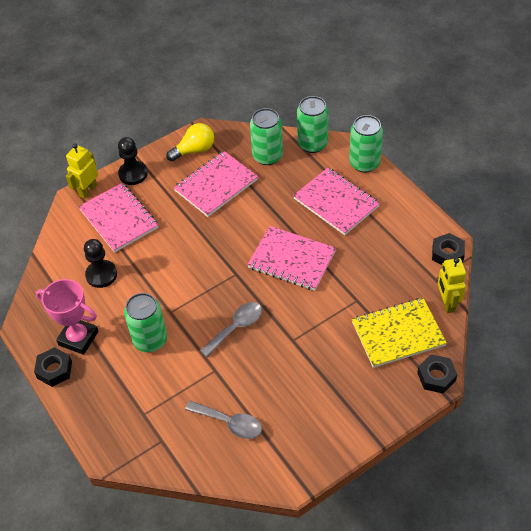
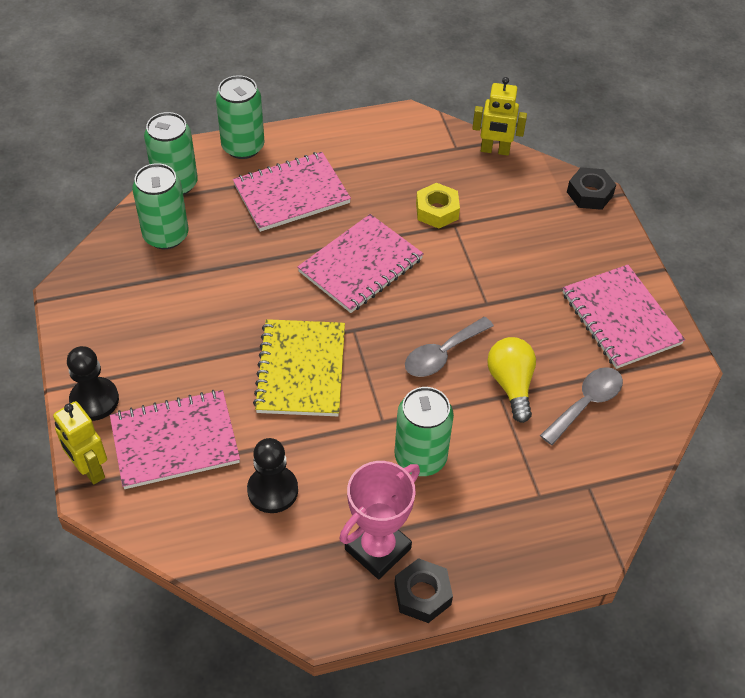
camera: 75 degrees left, 0 degrees up
(194, 150) = (98, 312): yellow light bulb -> yellow light bulb (511, 384)
(216, 185) = (183, 306): pink notebook -> pink notebook (621, 318)
(236, 327) = (442, 354): grey spoon -> grey spoon turned 105 degrees counterclockwise
(364, 286) = (437, 211): none -> yellow nut
(398, 334) = (519, 205): yellow notebook -> yellow notebook (301, 370)
(447, 254) = (426, 125): black nut -> none

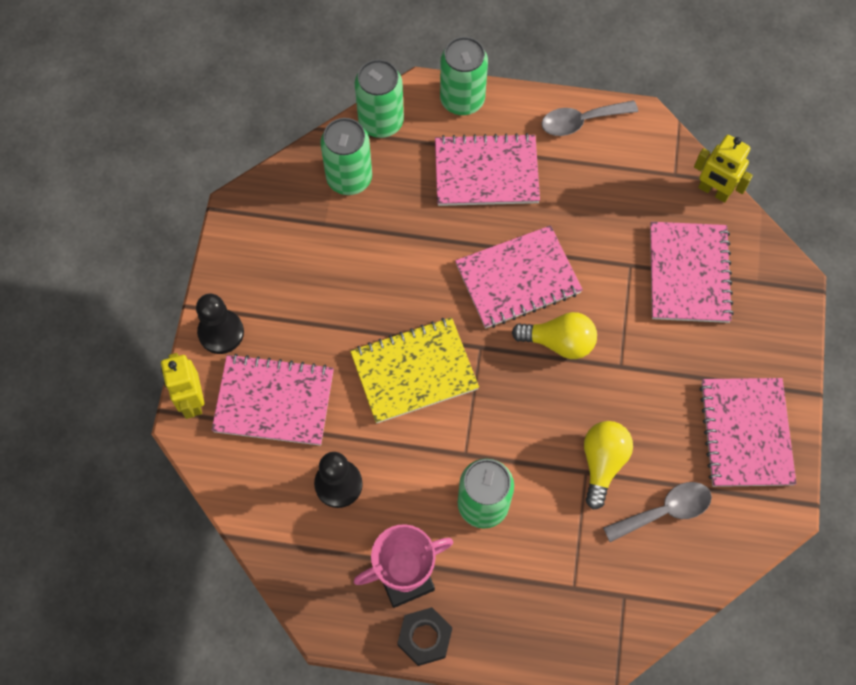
camera: 25 degrees right, 15 degrees up
(301, 370) = (414, 371): yellow notebook -> yellow notebook turned 45 degrees clockwise
(423, 302) = (559, 342): none -> yellow light bulb
(437, 211) = (620, 243): yellow nut -> none
(442, 354) = (552, 405): grey spoon -> grey spoon (581, 121)
(507, 215) = (688, 274): none -> pink notebook
(589, 194) = (787, 278): black nut -> none

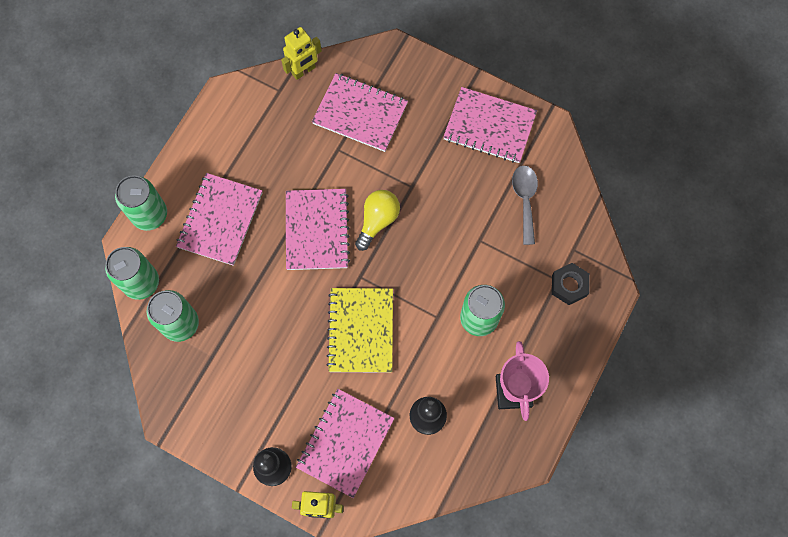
camera: 70 degrees left, 5 degrees up
(425, 638) = (559, 392): black nut -> black nut (569, 285)
(581, 121) = (207, 136): grey spoon -> none
(602, 463) = (477, 227): yellow light bulb -> none

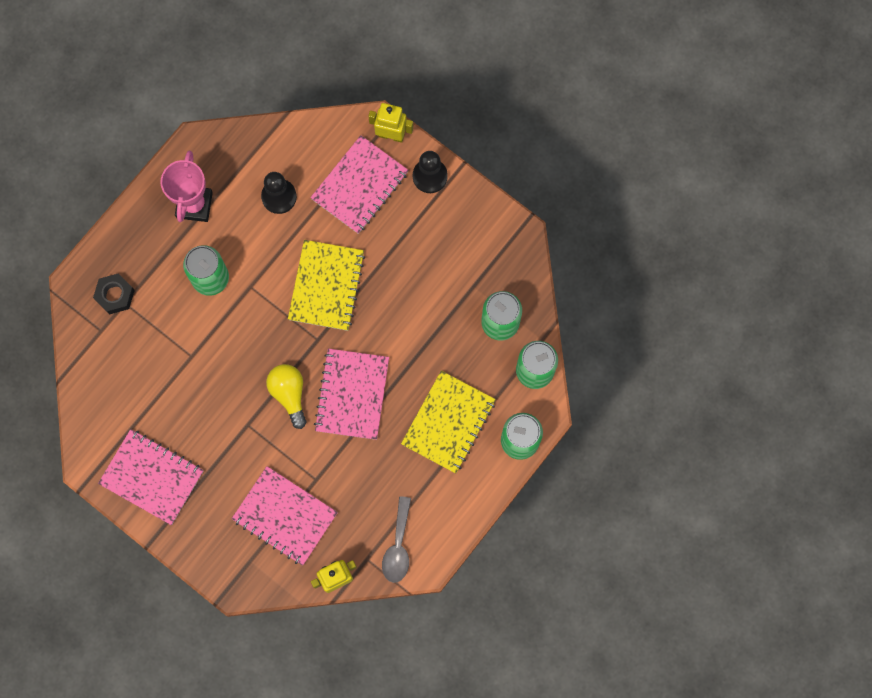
camera: 170 degrees left, 5 degrees up
(220, 220) = (448, 422): pink notebook -> yellow notebook
(377, 221) = (289, 394): yellow light bulb -> yellow light bulb turned 120 degrees clockwise
(525, 200) = (135, 390): grey spoon -> grey spoon (398, 546)

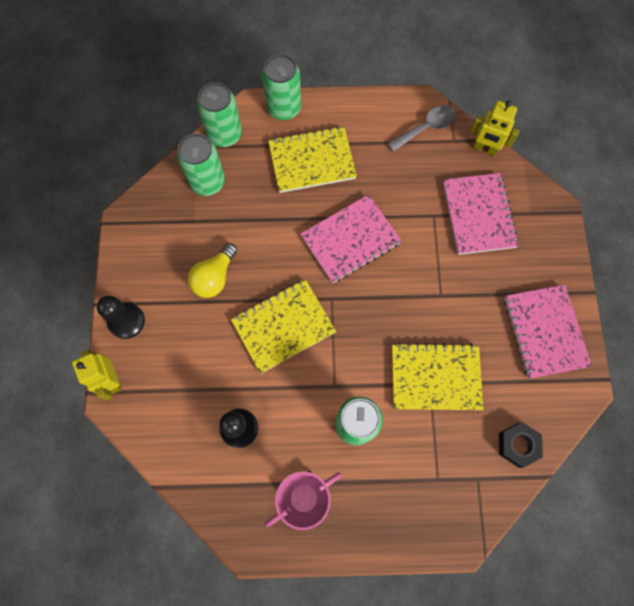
camera: 130 degrees left, 5 degrees down
(115, 295) = (439, 494): black nut -> black nut (517, 445)
(192, 364) = (435, 377): none -> yellow notebook
(289, 394) = (390, 284): yellow light bulb -> yellow light bulb (214, 277)
(359, 185) = (177, 369): pink notebook -> none

